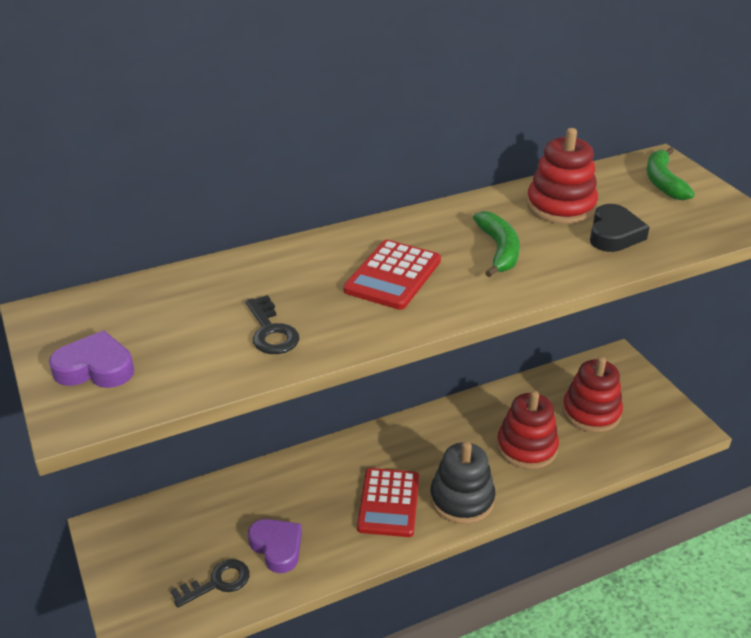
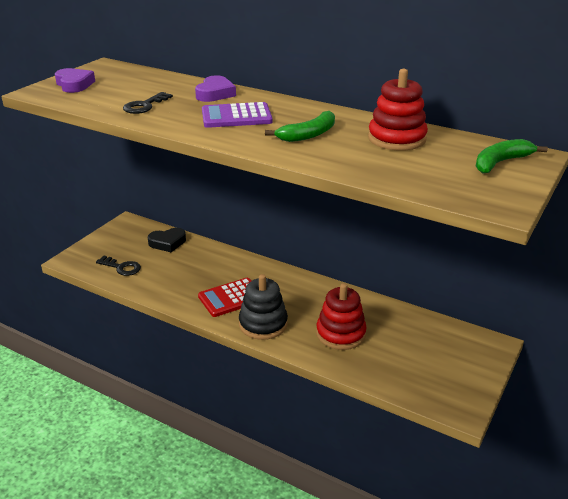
camera: 55 degrees right, 5 degrees down
(277, 547) = (161, 275): purple heart -> purple heart (215, 94)
(393, 276) = (236, 116): red calculator -> purple calculator
(591, 412) = (413, 351): red stacking toy -> none
(614, 234) = (389, 162): black heart -> black heart (167, 243)

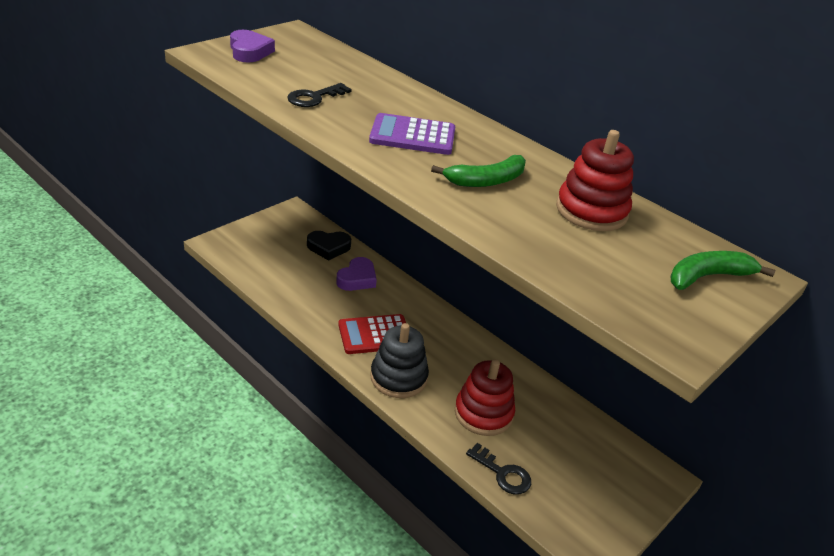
camera: 10 degrees right, 5 degrees up
(121, 267) = (267, 266): black key -> black key (502, 473)
(215, 94) = (402, 98): purple heart -> purple heart (357, 278)

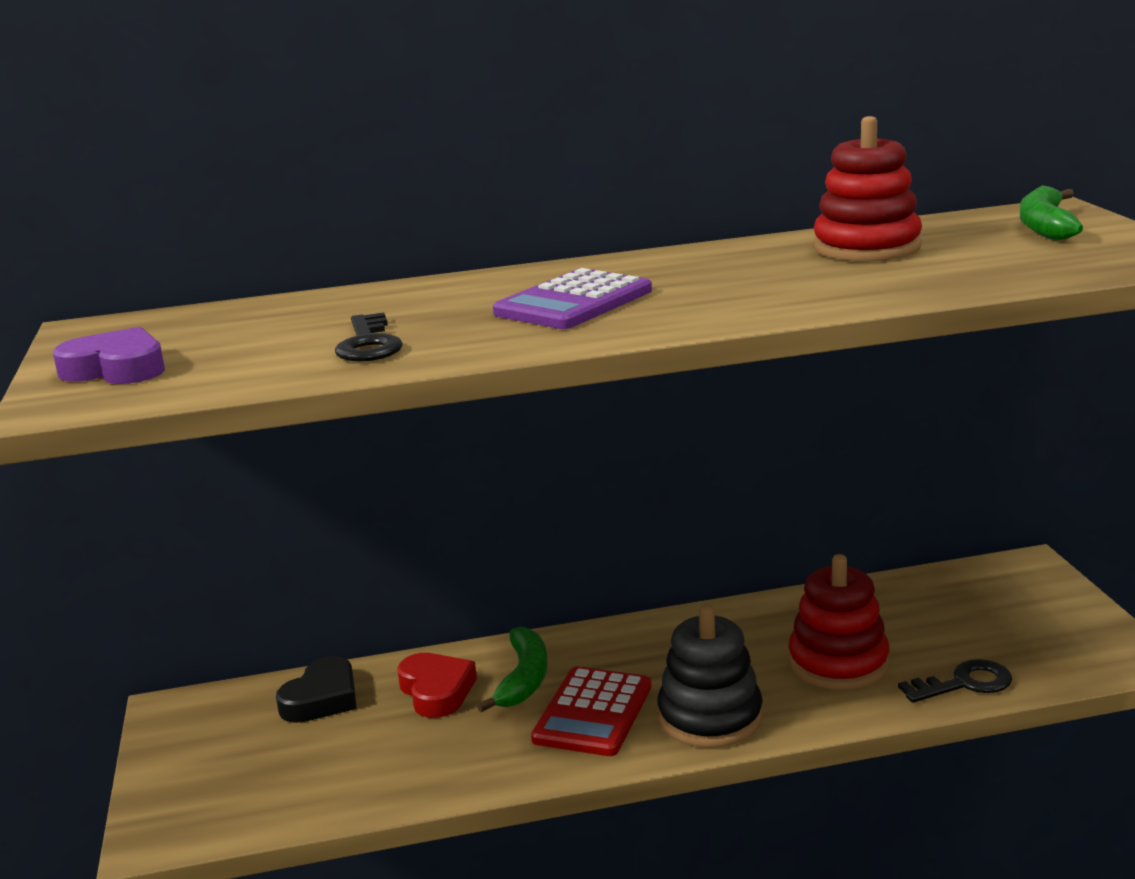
camera: 50 degrees left, 15 degrees down
(357, 278) = (436, 691): purple heart -> red heart
(486, 180) = (745, 282): green banana -> green banana (523, 679)

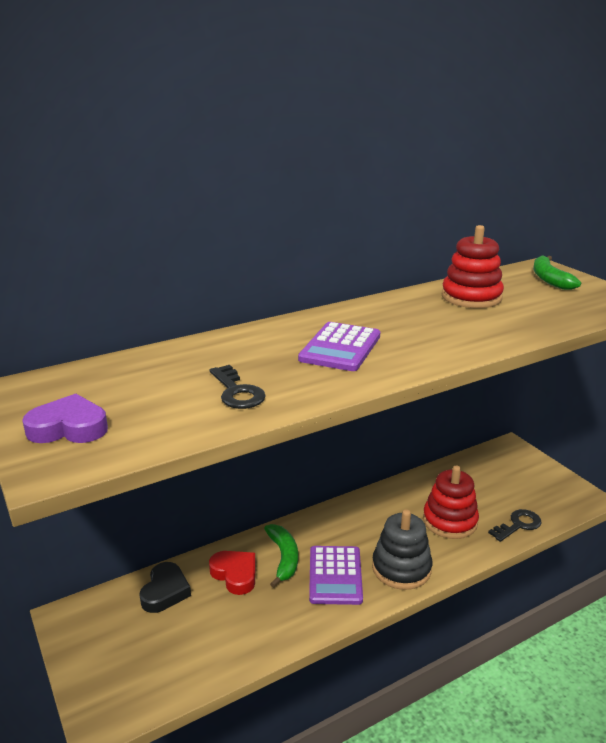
camera: 20 degrees left, 5 degrees up
(593, 713) = (335, 575): red calculator -> purple calculator

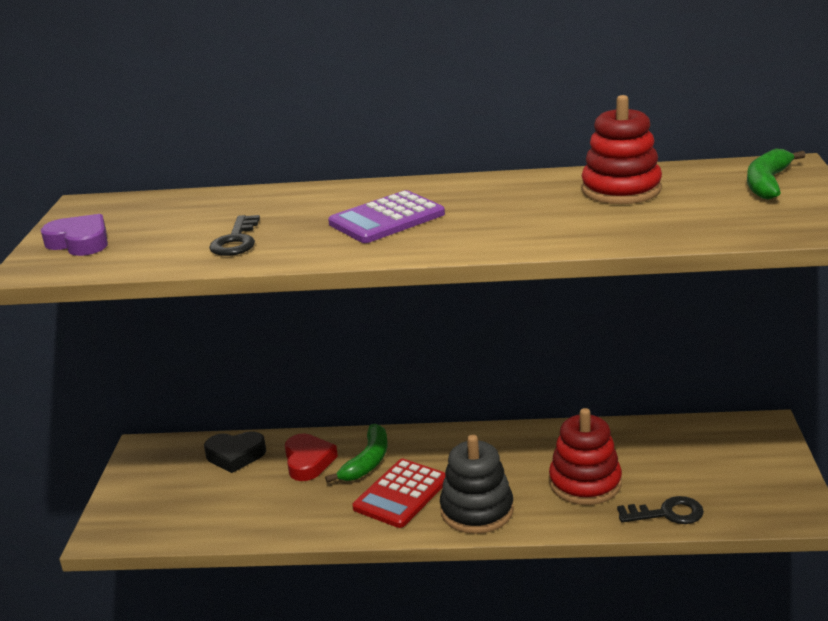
camera: 35 degrees right, 0 degrees up
(165, 591) = (235, 455): black heart -> black heart turned 45 degrees clockwise
(335, 575) = (401, 494): purple calculator -> red calculator

